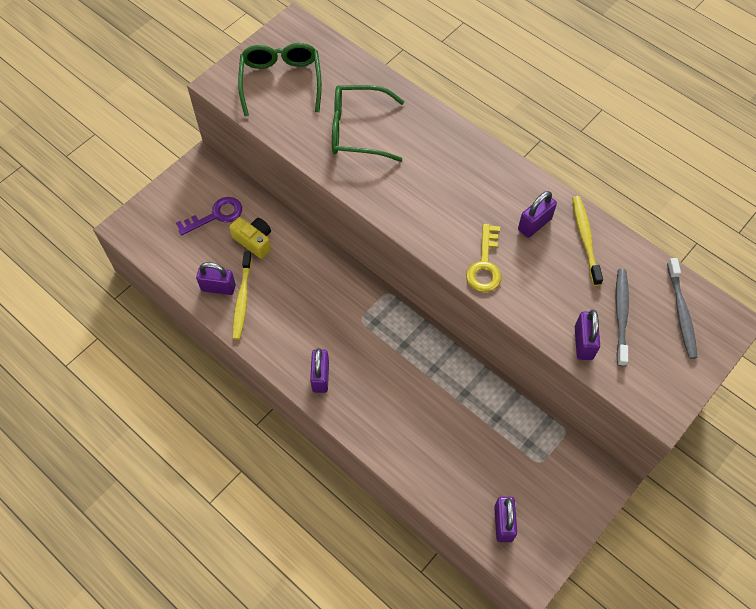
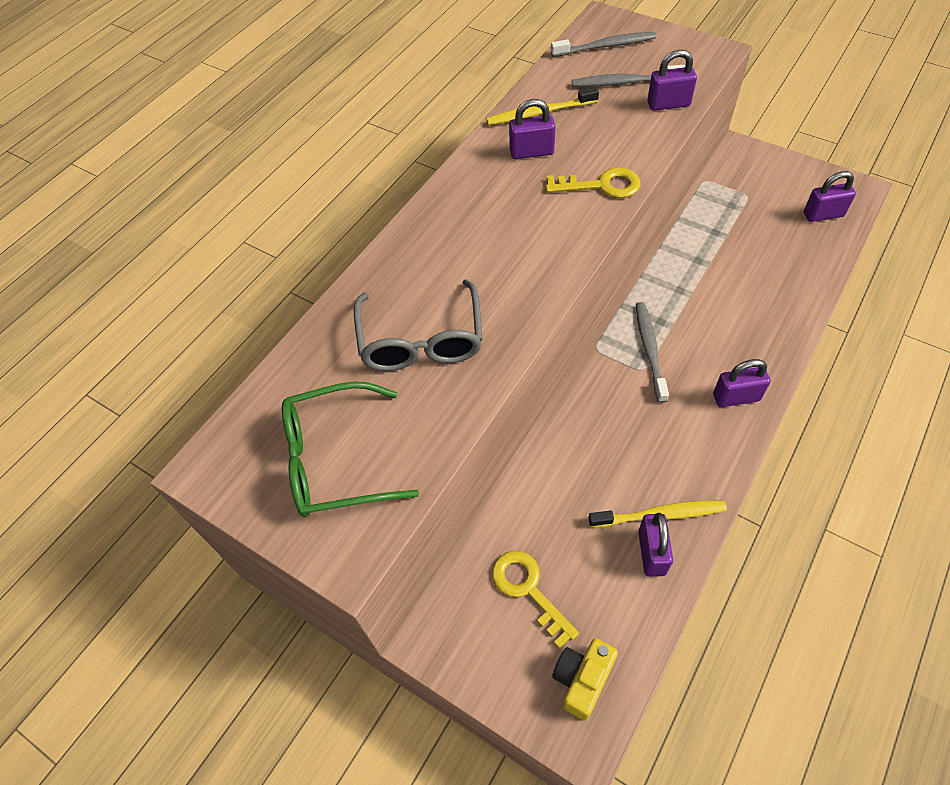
camera: 95 degrees left, 5 degrees down
(216, 215) = (528, 590): purple key -> yellow key
(254, 241) = (560, 522): yellow camera -> yellow camera (582, 679)
(357, 130) = (421, 340): green glasses -> grey glasses
(378, 329) = (649, 350): none -> grey toothbrush
(534, 224) = (531, 152): purple padlock -> purple padlock turned 45 degrees counterclockwise

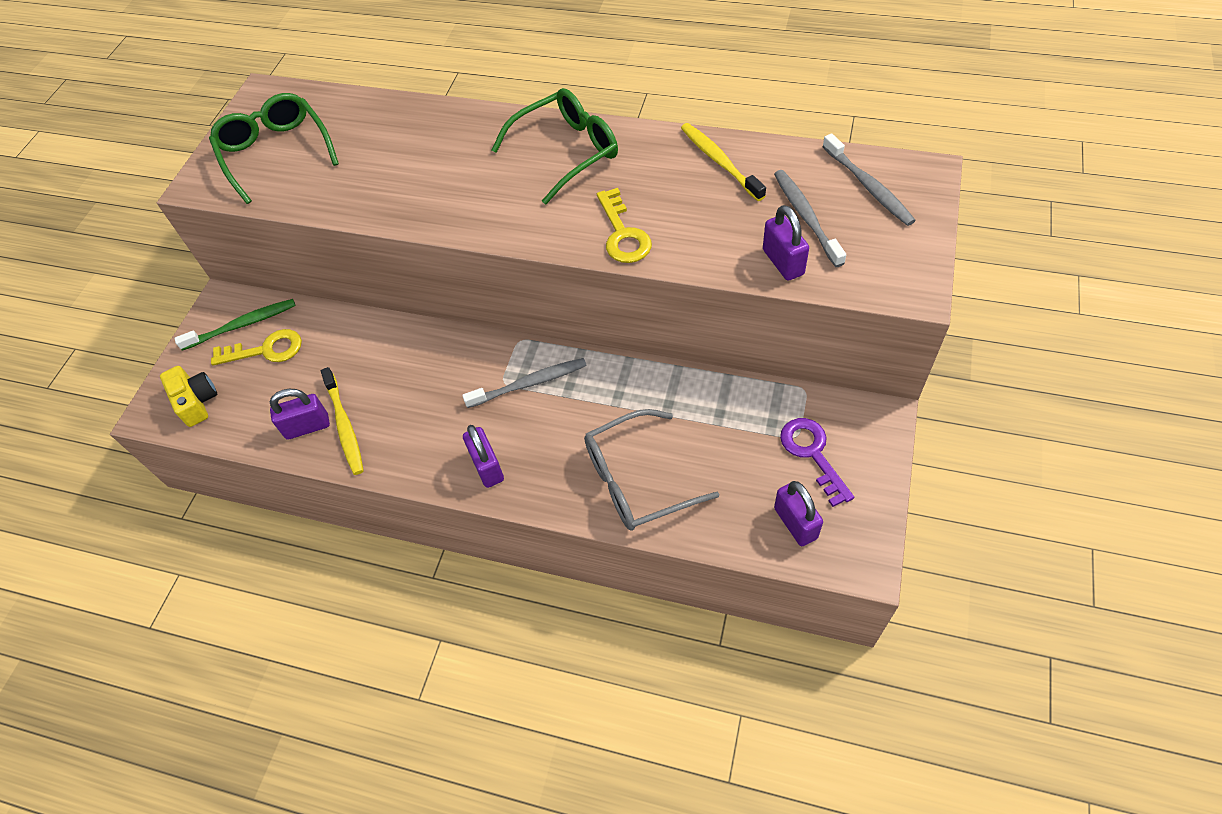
camera: 75 degrees right, 0 degrees up
(421, 340) = (395, 164): grey glasses -> grey glasses (637, 480)
(476, 204) = (566, 152): none -> green glasses
(478, 616) = (242, 325): none -> green toothbrush
(528, 590) = (266, 350): yellow key -> yellow key turned 45 degrees clockwise
(531, 152) = (654, 171): purple padlock -> none
(582, 679) = (196, 402): yellow camera -> yellow camera turned 45 degrees clockwise
(764, 191) = (812, 454): none -> purple key

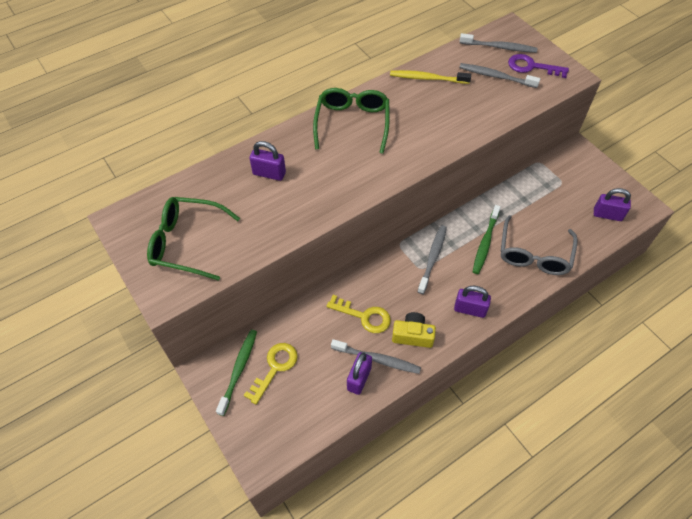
camera: 55 degrees left, 0 degrees up
(196, 402) = (276, 430): yellow camera -> yellow camera (413, 335)
(344, 426) = (377, 359): yellow toothbrush -> grey toothbrush
(604, 419) = (485, 243): none -> green toothbrush
(623, 234) = (437, 139): yellow key -> yellow key (364, 316)
(783, 262) = (515, 101): purple padlock -> purple padlock (269, 173)
(812, 454) = (576, 184): purple key -> purple key (532, 67)

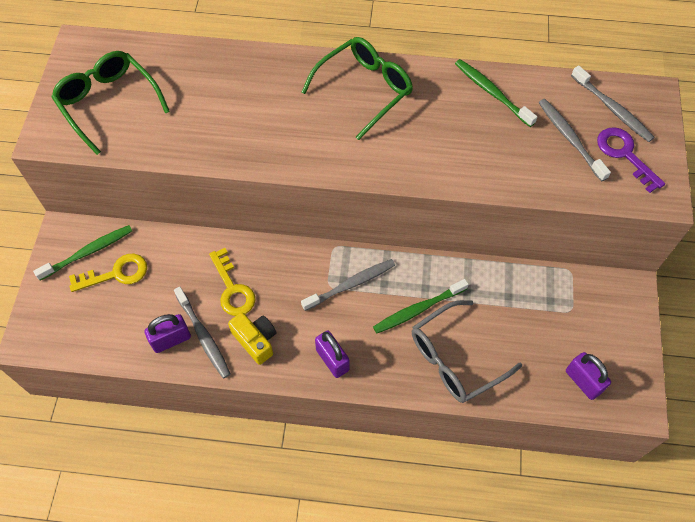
camera: 40 degrees right, 5 degrees up
(269, 173) = (238, 87): purple padlock -> none
(427, 78) = (492, 92): yellow toothbrush -> green toothbrush

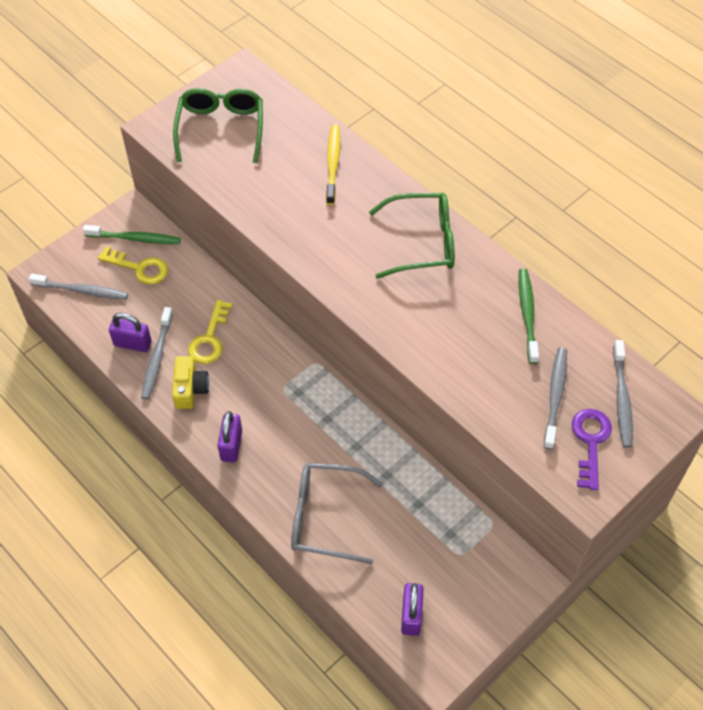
camera: 40 degrees right, 5 degrees down
(233, 73) = (333, 163): none -> yellow toothbrush
(351, 284) = (300, 400): grey toothbrush -> grey toothbrush (82, 291)
(418, 309) = (334, 458): green toothbrush -> none

